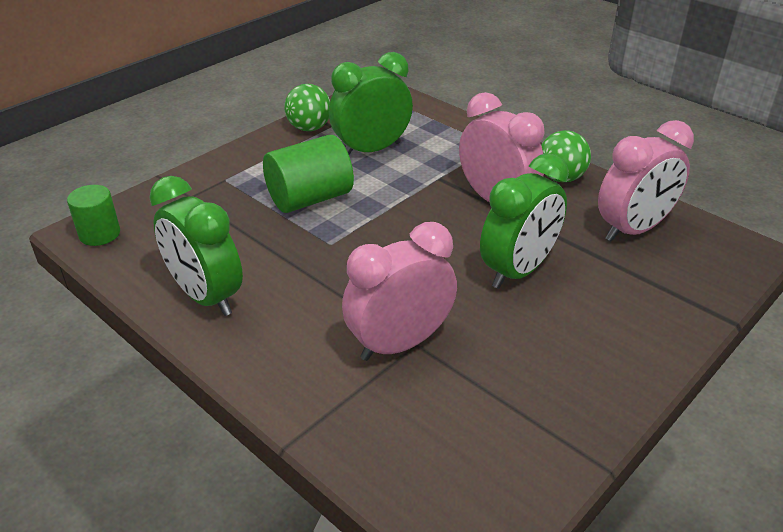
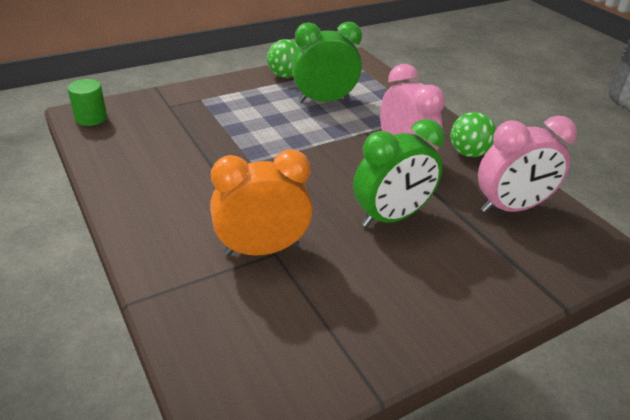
camera: 15 degrees right, 0 degrees up
(206, 296) = (138, 178): green clock -> none
(310, 199) = (256, 126): green cylinder -> none
(399, 343) = (262, 249): pink clock -> orange clock

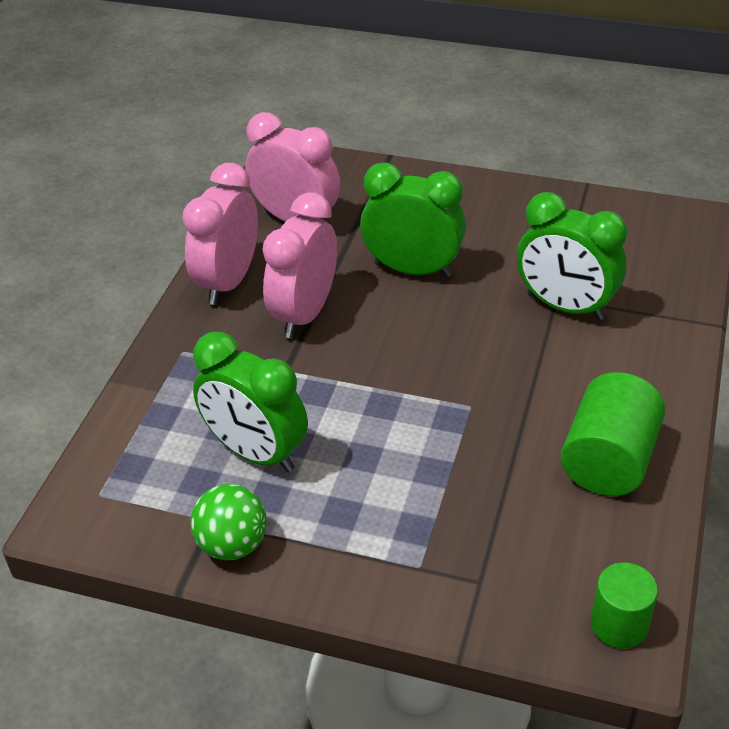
camera: 130 degrees left, 5 degrees up
(147, 173) = (608, 460): none -> green cylinder
(262, 249) = (565, 307): orange clock -> green clock
(468, 153) = (228, 282): green ball -> pink clock

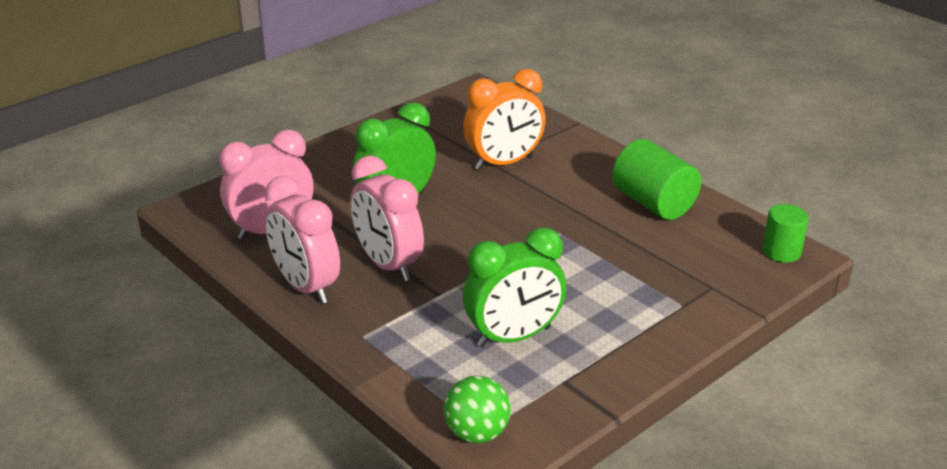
camera: 60 degrees left, 10 degrees down
(232, 544) = (595, 378): green ball -> green ball (477, 433)
(565, 307) = (504, 163): green clock -> orange clock

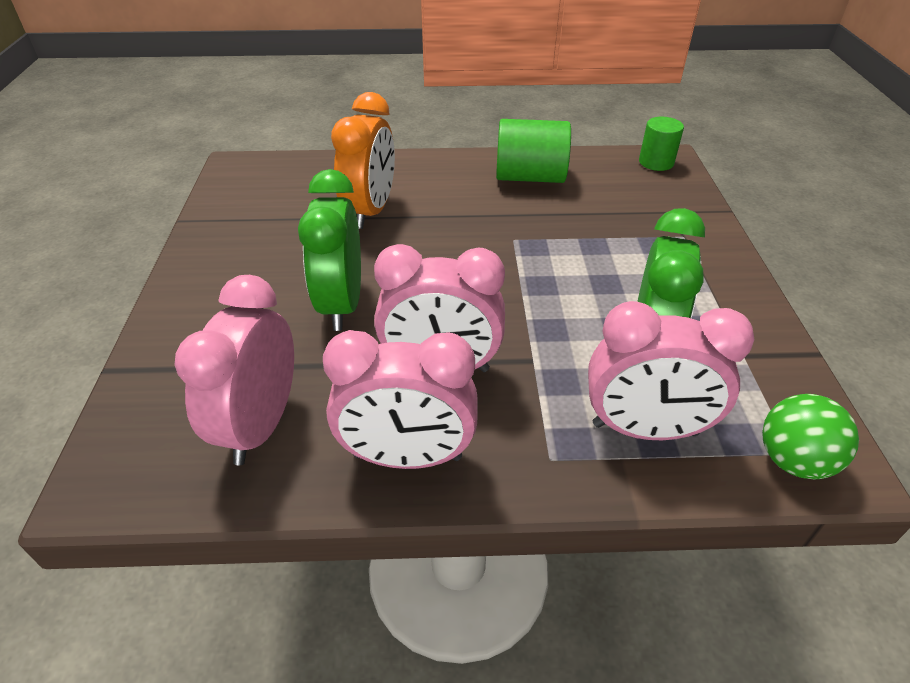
camera: 50 degrees left, 10 degrees up
(431, 362) = (644, 429): none -> pink clock

